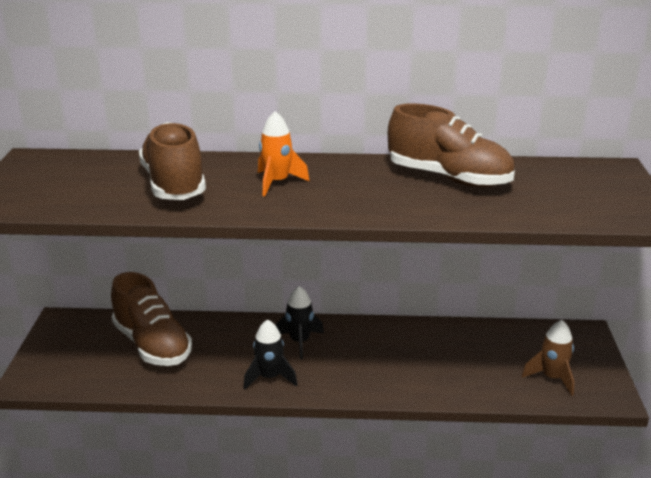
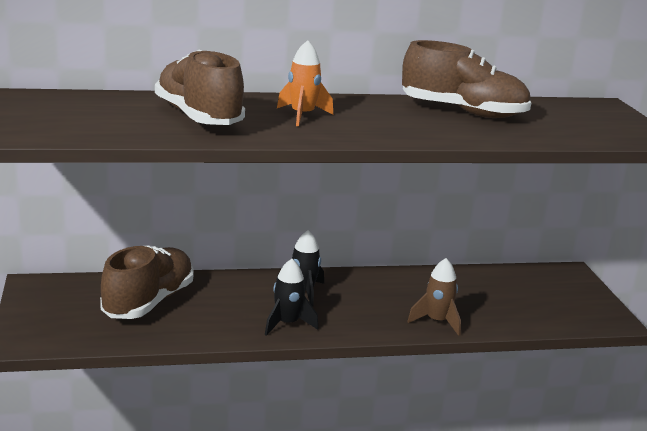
camera: 15 degrees left, 5 degrees down
(152, 345) = (148, 302): brown shoe -> brown shoe turned 105 degrees counterclockwise
(552, 378) = (556, 309): brown rocket -> brown rocket (437, 321)

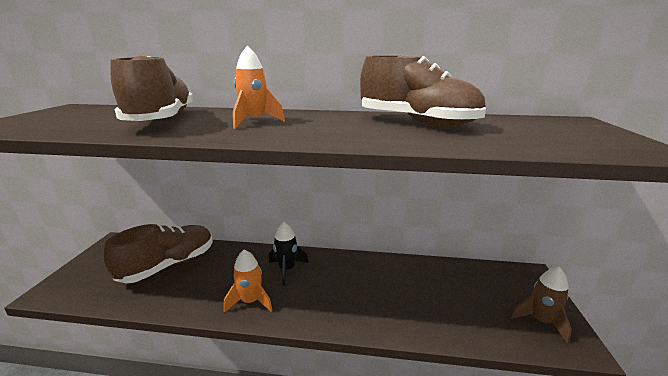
camera: 20 degrees right, 0 degrees up
(287, 324) = (250, 301): black rocket -> orange rocket
(437, 321) = (383, 318): brown rocket -> brown rocket (540, 321)

